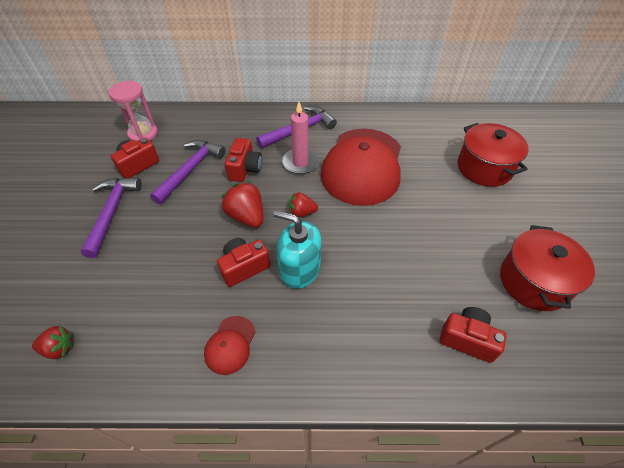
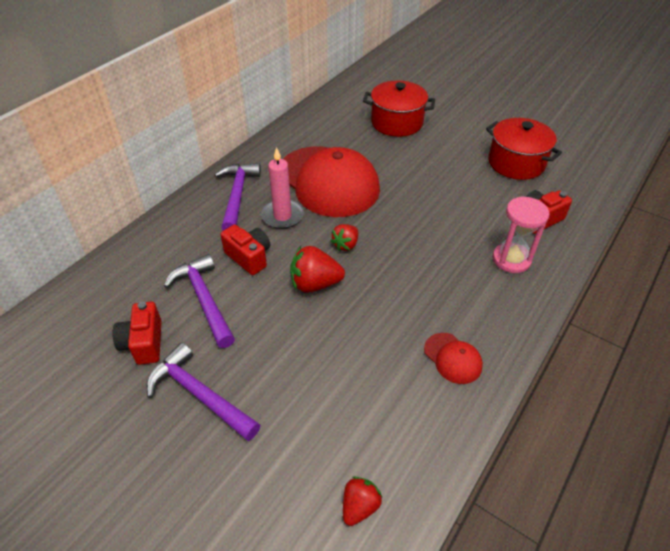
camera: 55 degrees left, 5 degrees down
(143, 134) = (92, 318): pink hourglass -> pink hourglass (511, 259)
(244, 267) = (375, 312): red camera -> none
(299, 269) = (408, 276): turquoise soap dispenser -> none

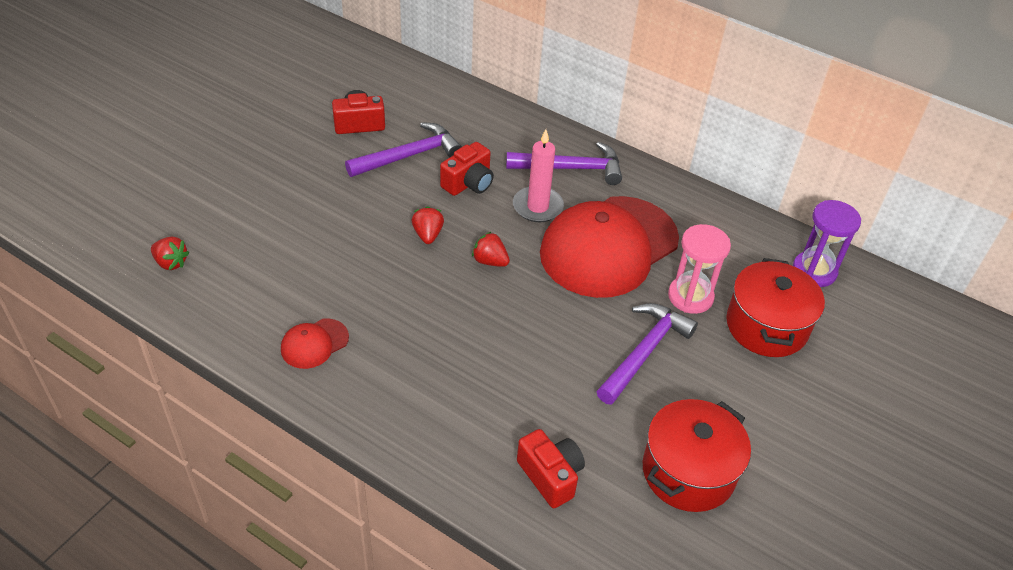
camera: 85 degrees right, 0 degrees up
(199, 394) = (298, 162): purple hammer -> purple hammer (644, 352)
(315, 284) = (428, 235): red strawberry -> red strawberry, size x0.63
(348, 100) = (814, 271): none -> purple hourglass
(511, 259) = (466, 425): pink hourglass -> pink hourglass (690, 296)

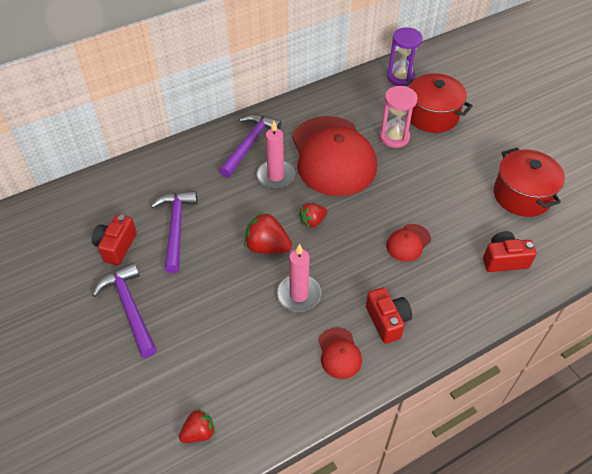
camera: 60 degrees left, 5 degrees up
(376, 283) = (299, 295): none -> pink candle
(428, 235) = (267, 247): red strawberry -> red strawberry, size x1.59
(468, 183) = (228, 204): red camera -> red camera (387, 321)
(514, 362) = (408, 243): none -> red cap
(644, 352) = (427, 176): purple hammer -> purple hammer (129, 308)

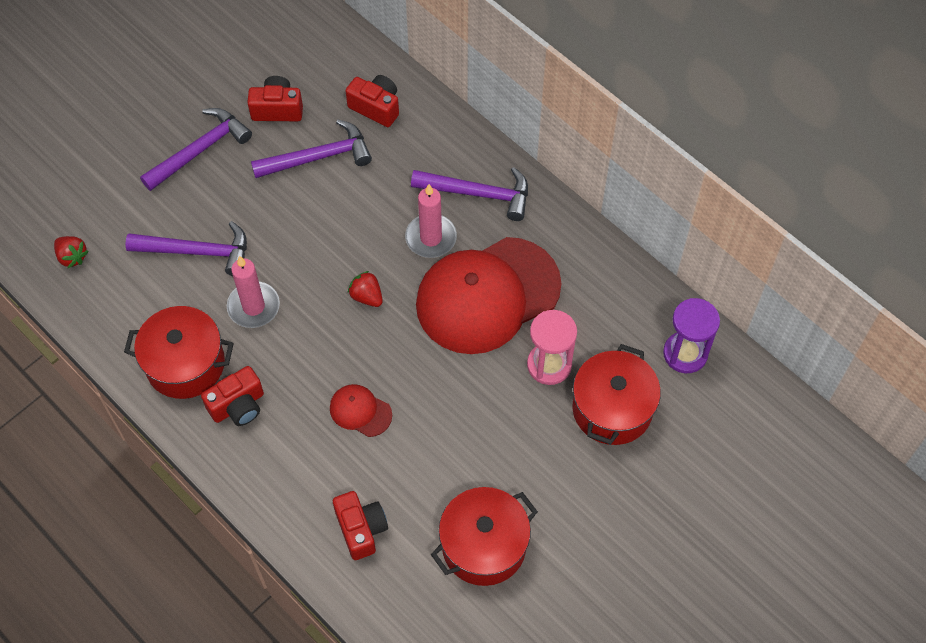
camera: 75 degrees right, 10 degrees up
(148, 185) = (376, 107): none -> red camera
(232, 326) = (197, 251): none -> purple hammer
(267, 247) = (315, 257): red strawberry -> none
(339, 353) = (185, 364): red cap -> red pot

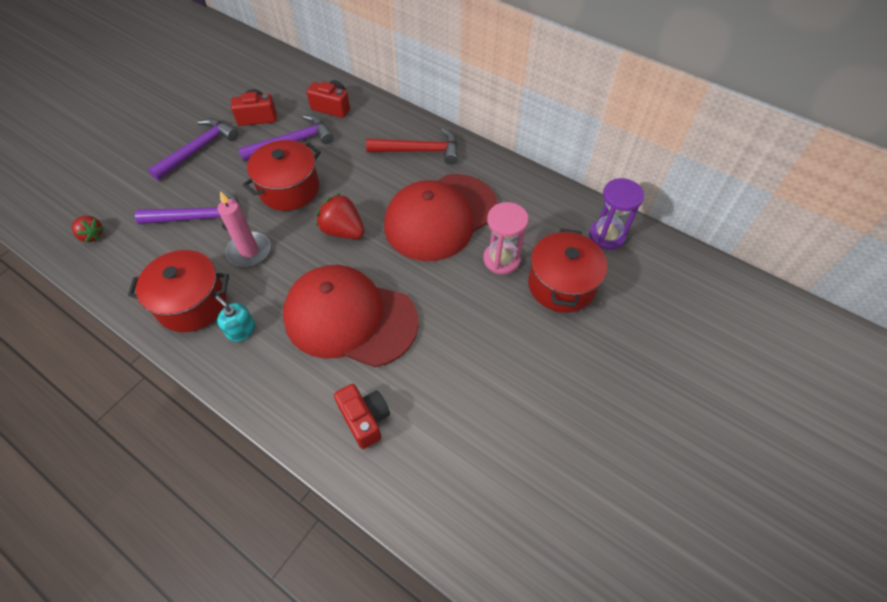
camera: 10 degrees left, 5 degrees down
(238, 406) = (241, 330): red camera -> turquoise soap dispenser
(360, 411) = (350, 318): red cap -> red cap, size x2.41
(366, 296) = (343, 231): red strawberry -> red strawberry, size x1.59
(431, 238) = (388, 184): pink candle -> none
(478, 194) = (419, 151): purple hammer -> red hammer
(484, 546) = (480, 415): red pot -> red pot (289, 189)

